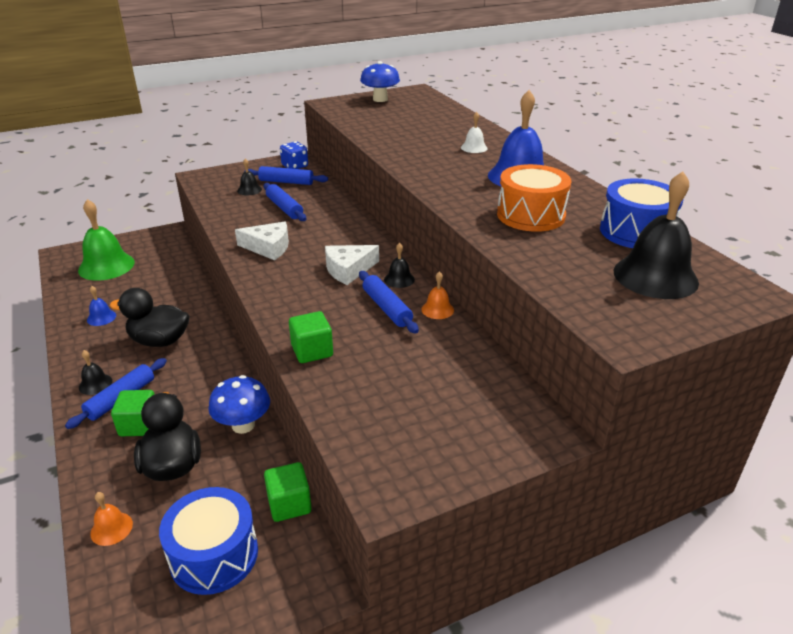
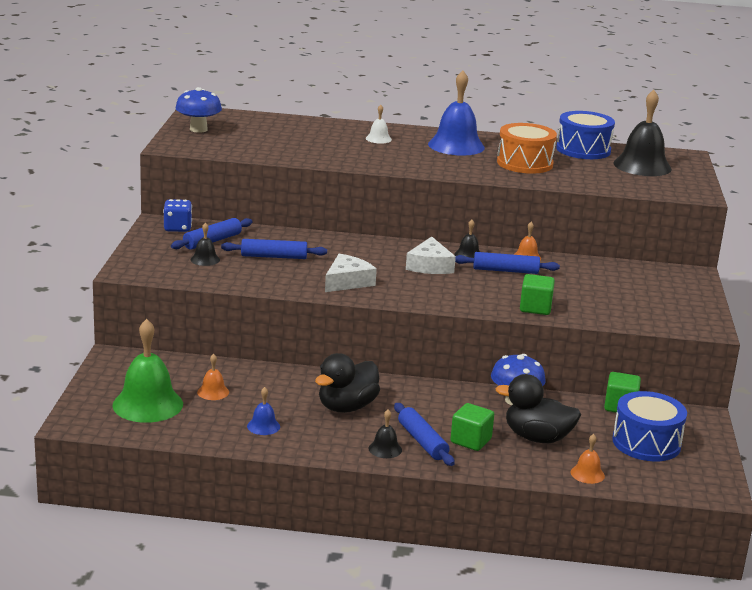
camera: 60 degrees left, 10 degrees down
(143, 281) = (213, 392): none -> orange bell

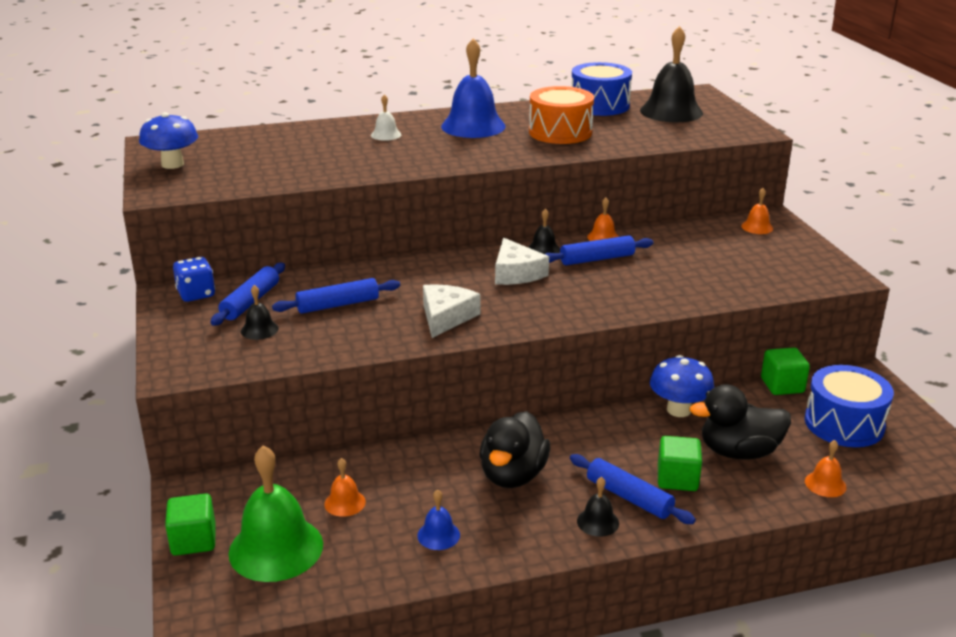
camera: 20 degrees left, 5 degrees up
(535, 308) = (666, 298): green cube -> green cube (193, 540)
(671, 278) = (757, 227): none -> orange bell

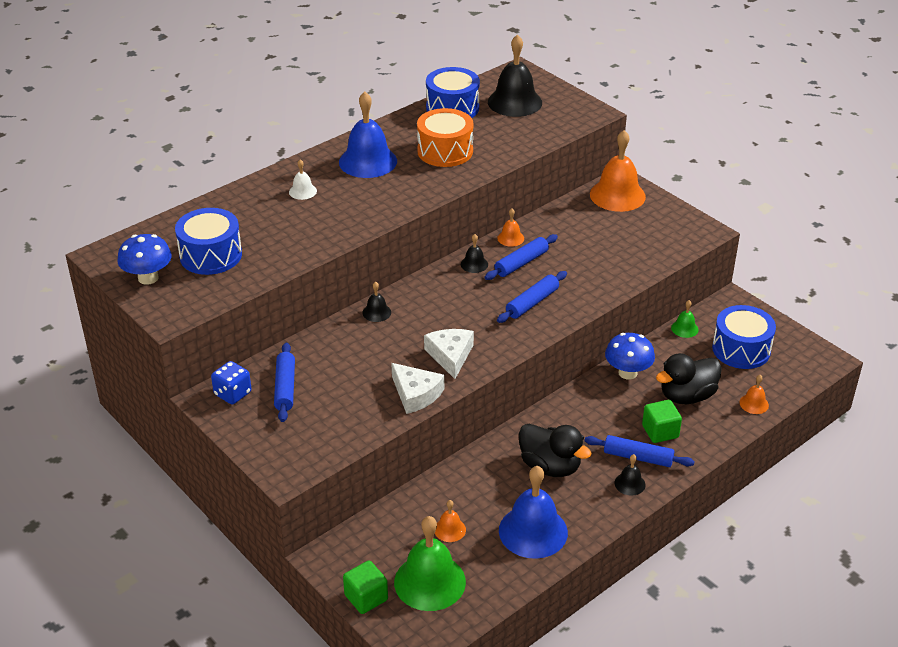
camera: 25 degrees left, 10 degrees up
(247, 160) = (211, 255): none -> blue drum
(259, 329) = (317, 413): black bell -> black bell (376, 312)
(338, 305) = (358, 369): blue rolling pin -> blue rolling pin (532, 303)
(438, 535) = (533, 531): blue bell -> blue bell, size x2.15
(513, 475) = (550, 466): black duck -> black duck turned 45 degrees counterclockwise
(516, 273) = (471, 295): white cheese -> white cheese (416, 394)
(757, 227) = (617, 195): orange bell -> orange bell, size x2.15
(782, 385) = (684, 328): green cube -> green bell

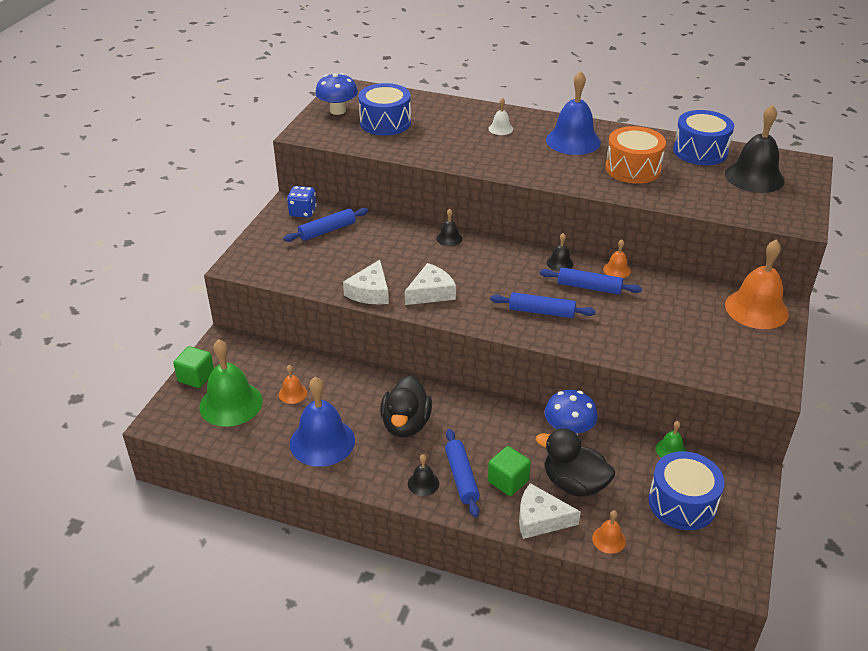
camera: 60 degrees right, 0 degrees up
(712, 431) = (540, 519): none -> white cheese

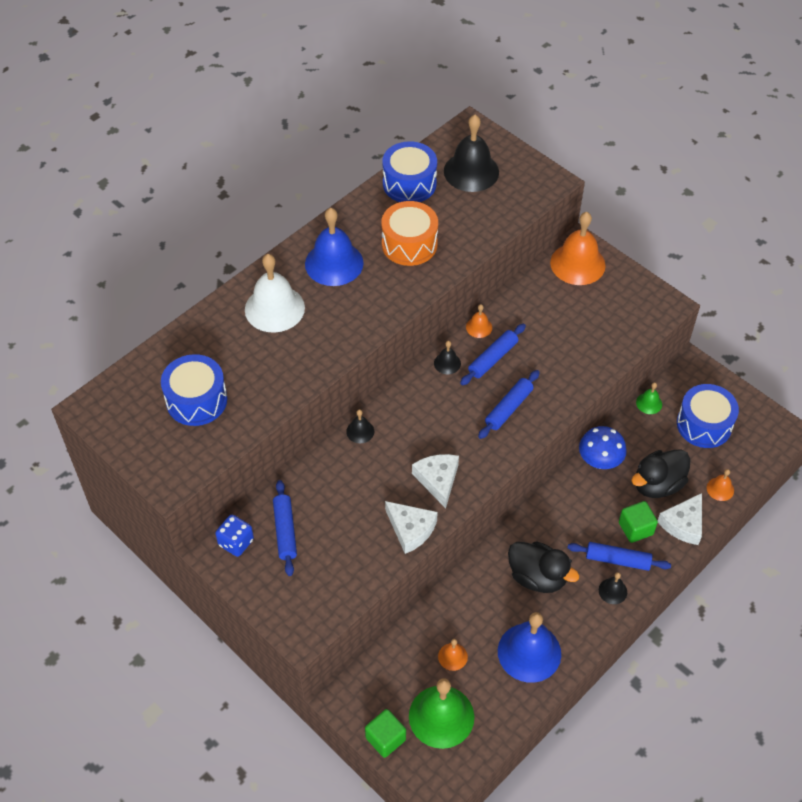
camera: 65 degrees left, 15 degrees up
(337, 111) = (139, 434): blue mushroom -> none
(500, 129) = (274, 308): white bell -> white bell, size x2.15

